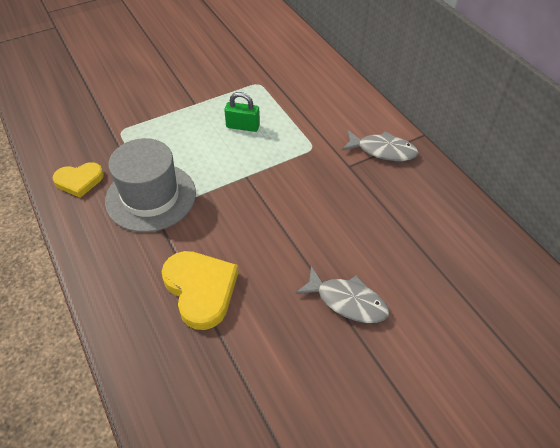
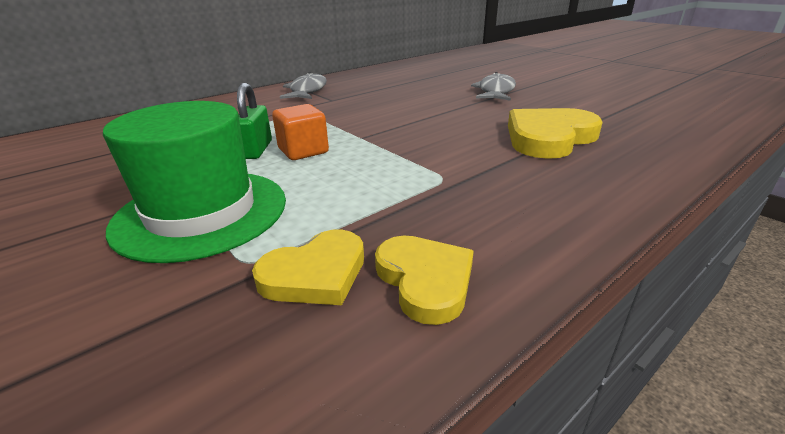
camera: 100 degrees left, 20 degrees down
(102, 150) = (315, 274): none -> yellow heart
(151, 197) = (428, 190): grey hat -> none
(170, 113) = (201, 212): none -> green hat
(232, 147) = (303, 151): none -> orange cube

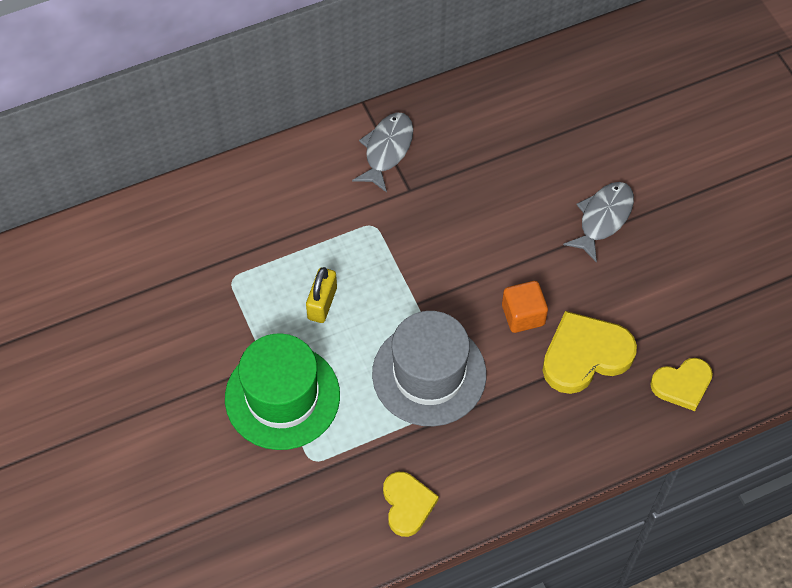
camera: 15 degrees right, 30 degrees up
(256, 150) = (322, 303): green padlock -> yellow padlock
(303, 151) = (362, 318): orange cube -> orange cube (523, 315)
(315, 274) = (349, 482): yellow heart -> yellow heart (682, 385)
(394, 169) = (429, 374): none -> grey hat

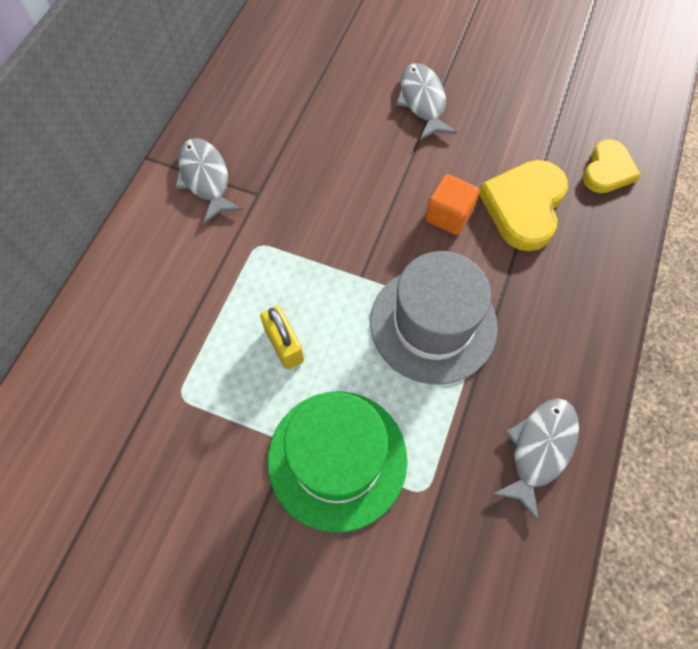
camera: 45 degrees left, 5 degrees up
(407, 504) = (539, 449): yellow heart -> grey fish

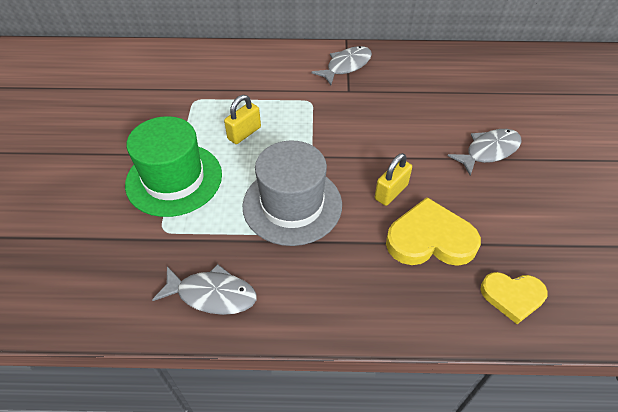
camera: 70 degrees right, 15 degrees down
(448, 216) = (391, 192): orange cube -> yellow padlock

